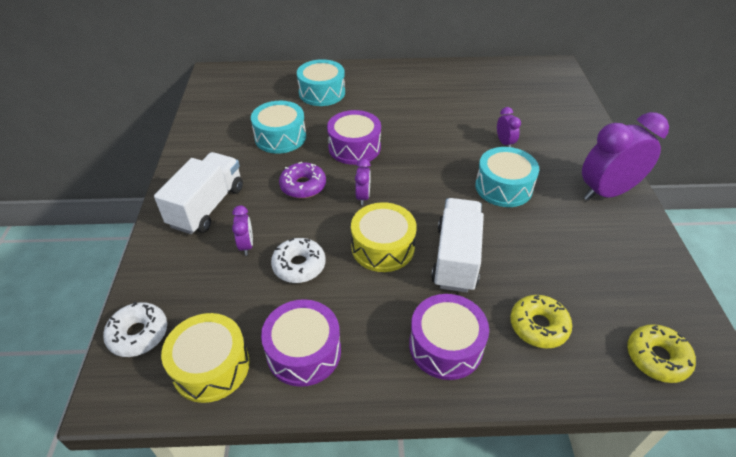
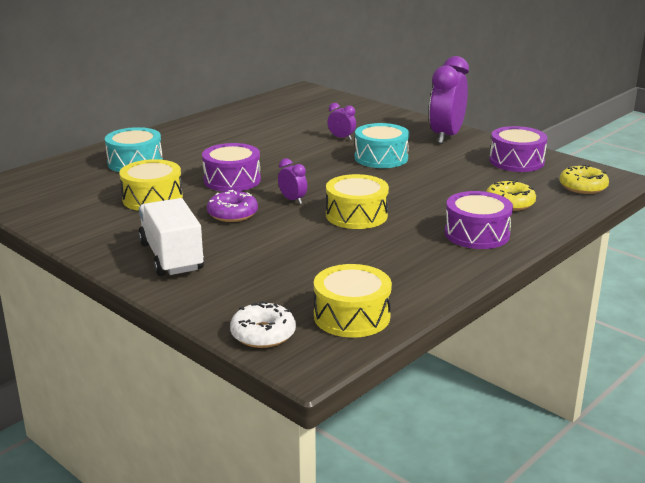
camera: 45 degrees left, 20 degrees down
(246, 245) = (252, 258): purple clock -> none
(280, 137) = (152, 198): turquoise drum -> yellow drum
(299, 265) = (315, 248): white donut -> none
(304, 352) = (400, 279): purple drum -> purple drum (516, 161)
(456, 258) = (412, 199): white truck -> none

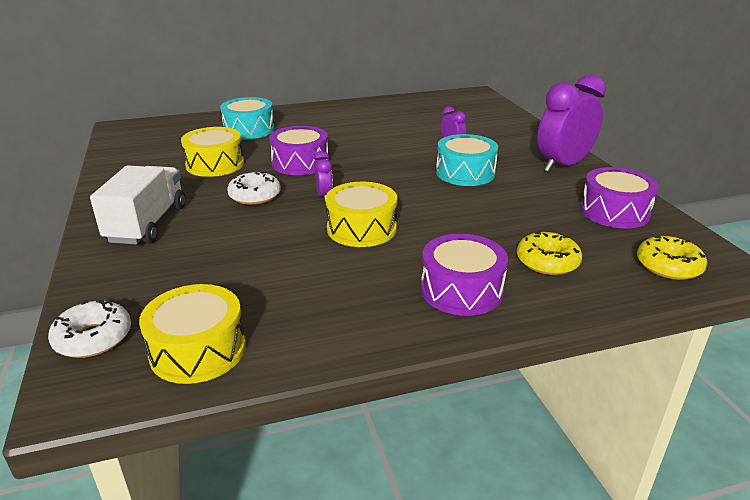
camera: 30 degrees right, 5 degrees up
(232, 214) = (255, 196): purple donut -> white donut

